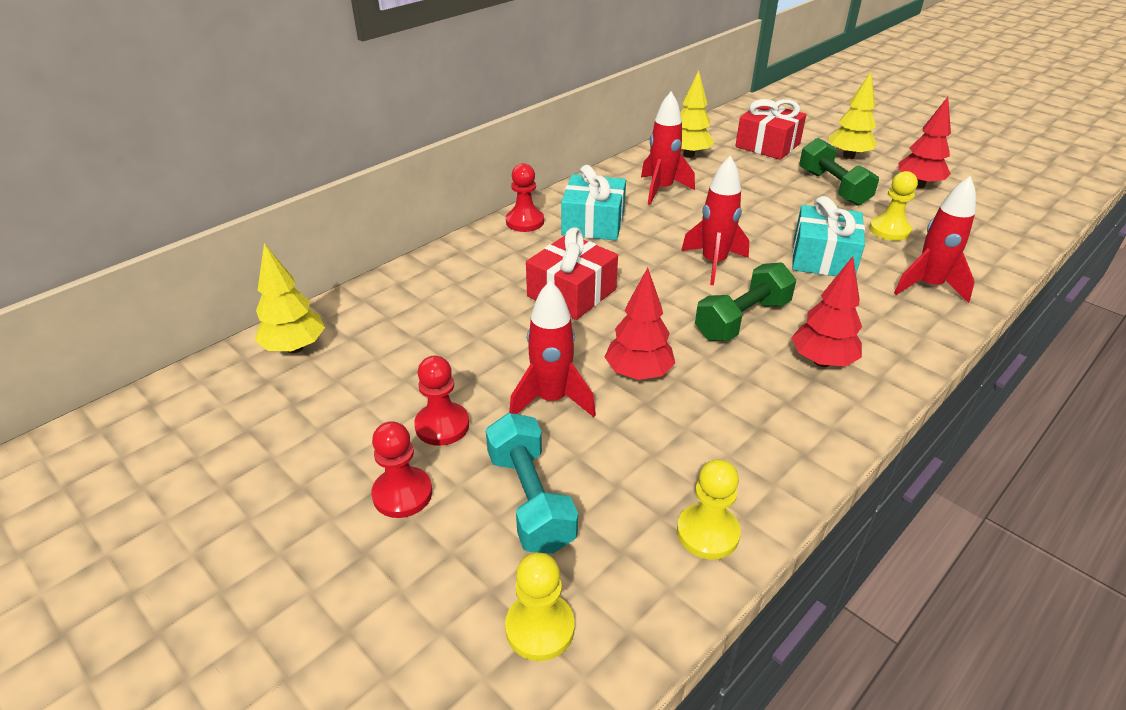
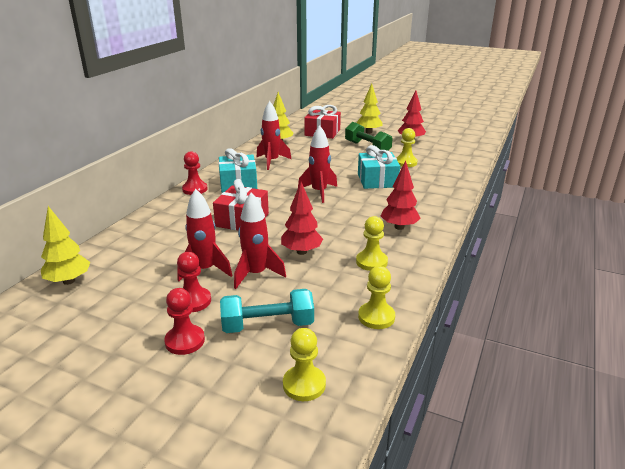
camera: 20 degrees left, 10 degrees down
(530, 500) = (268, 325): turquoise dumbbell -> turquoise dumbbell turned 60 degrees counterclockwise
(742, 320) = (348, 216): green dumbbell -> none
(745, 421) = (371, 262): none -> yellow pawn
(928, 286) = (436, 184): red rocket -> red rocket (205, 270)

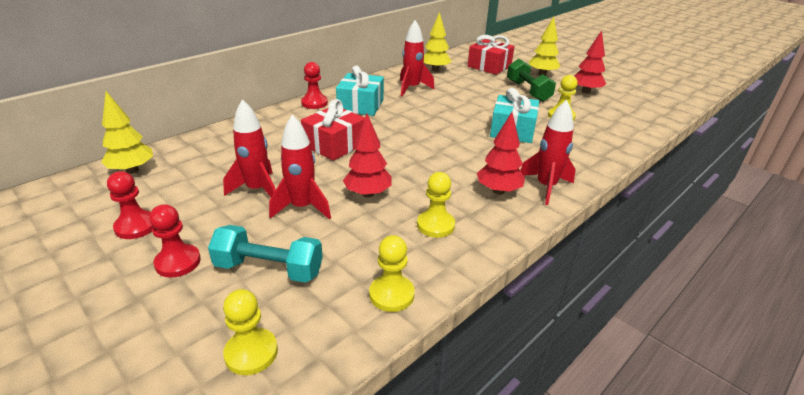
camera: 20 degrees right, 5 degrees up
(193, 301) = (220, 221): red pawn -> red pawn (136, 226)
(319, 192) = (436, 131): red rocket -> red rocket (546, 187)

